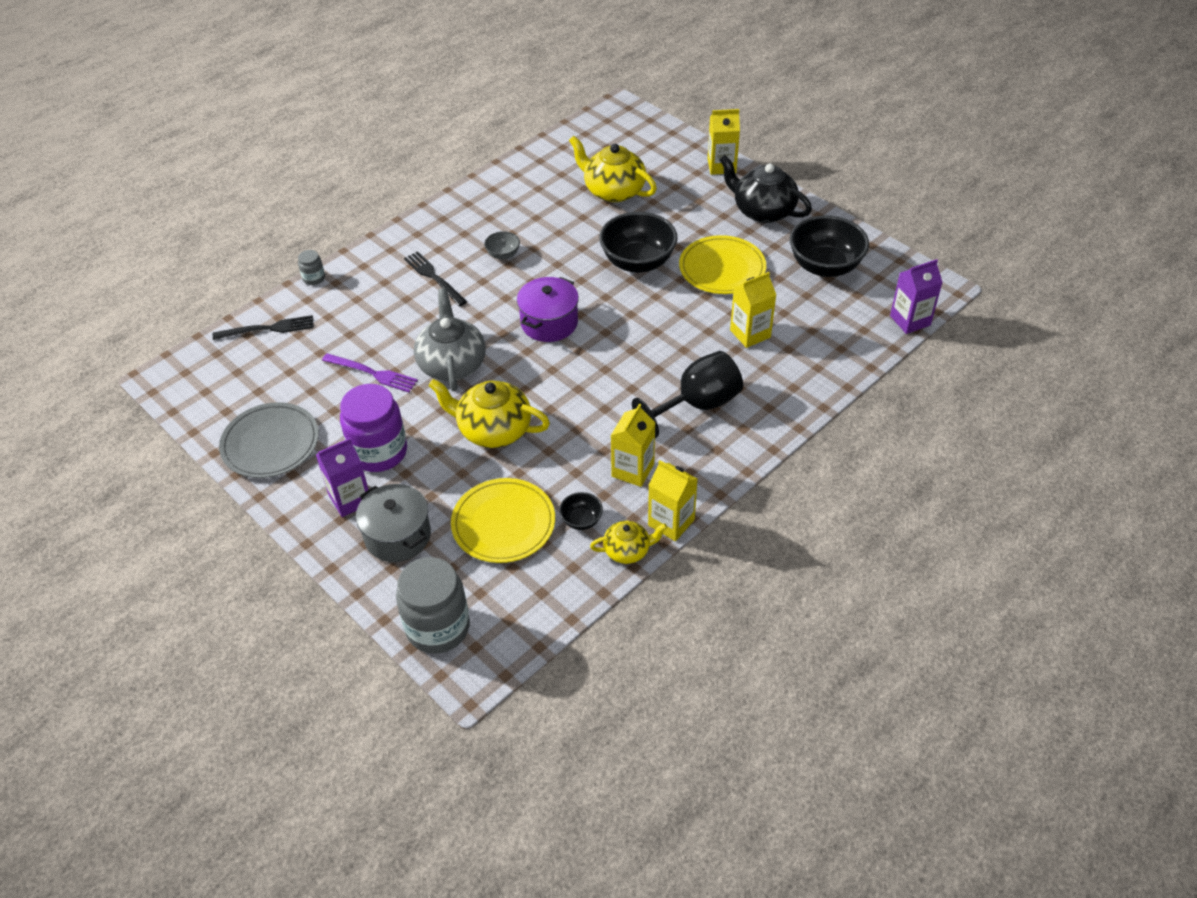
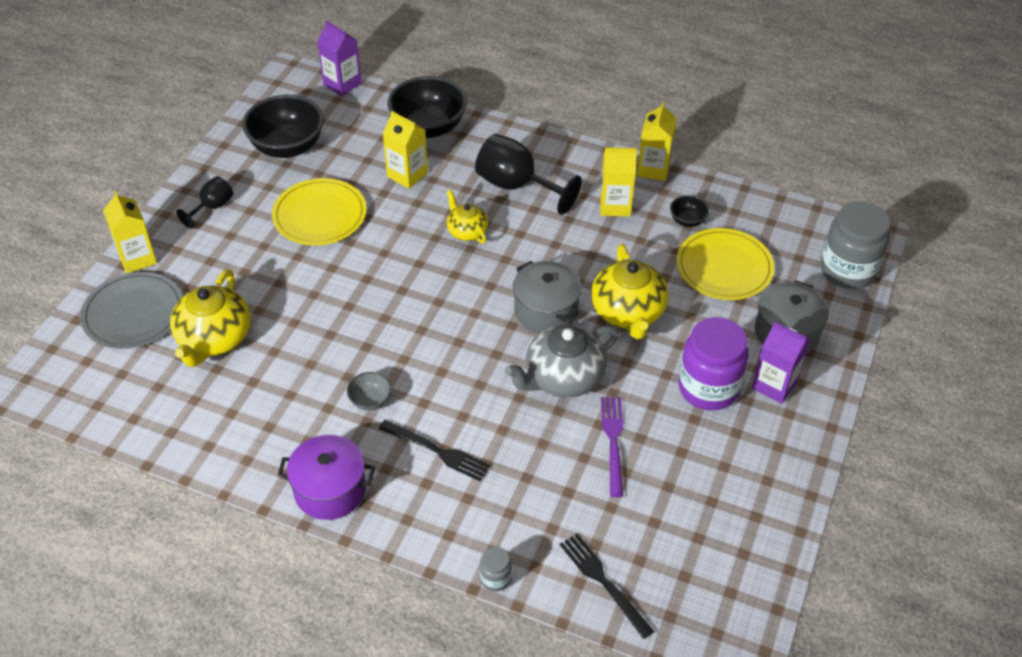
camera: 115 degrees left, 0 degrees up
(270, 443) = (756, 486): grey plate -> grey plate (133, 313)
(434, 277) = (438, 451): black fork -> black fork turned 90 degrees counterclockwise
(529, 376) = (546, 311): none -> grey pot
(549, 323) = (462, 321): purple pot -> purple pot (330, 490)
(628, 550) = (697, 185): yellow teapot -> yellow teapot (467, 231)
(638, 262) = (336, 280): black bowl -> black bowl (428, 127)
(763, 211) = (212, 207): black teapot -> black goblet

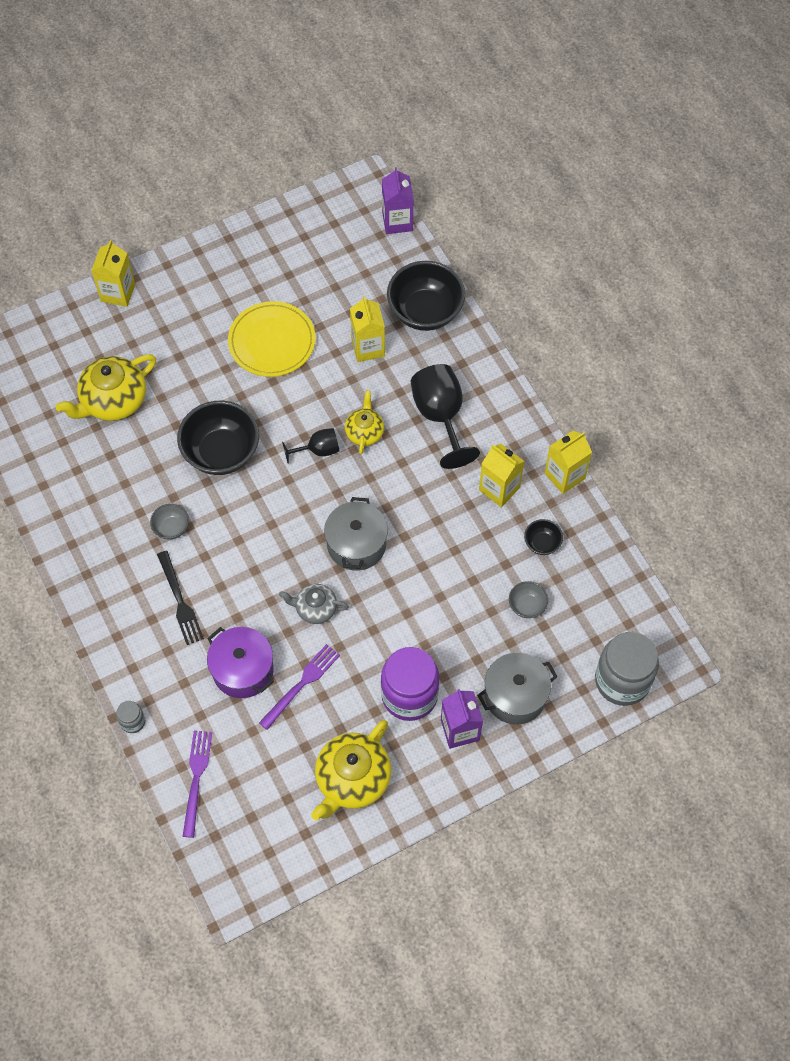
camera: 40 degrees right, 15 degrees up
(133, 313) = (79, 340): grey plate -> none
(212, 207) = (203, 281): black goblet -> black goblet (318, 450)
(287, 147) = (303, 259): black bowl -> black bowl (221, 452)
(330, 490) = (88, 577): purple pot -> purple pot (243, 670)
(563, 378) = (315, 608): grey teapot -> grey teapot, size x0.57
(603, 581) = (196, 778): black fork -> purple fork
(628, 312) = (414, 590): yellow teapot -> yellow teapot (352, 779)
(724, 267) = (527, 606): yellow plate -> grey bowl

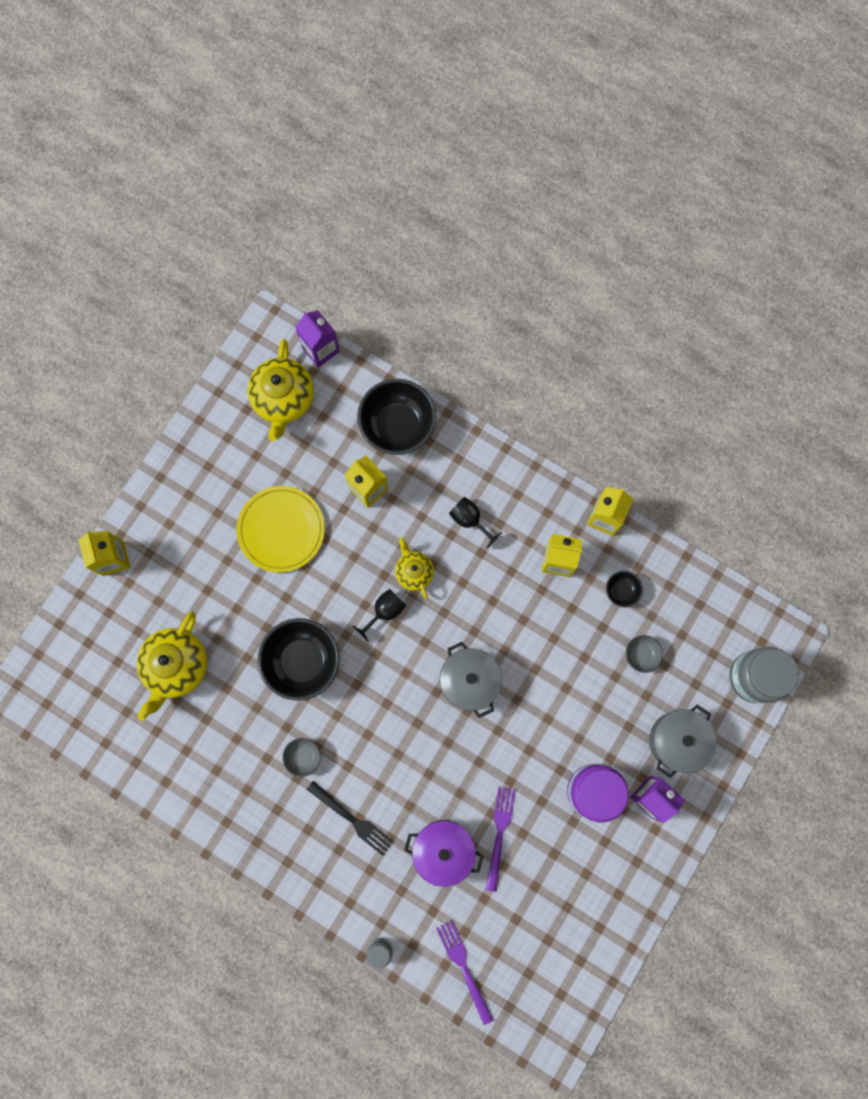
camera: 30 degrees left, 15 degrees up
(315, 608) = (470, 759): grey teapot -> none
(352, 779) = (590, 891): yellow teapot -> yellow teapot (283, 399)
(441, 416) = (470, 520): black goblet -> black goblet, size x0.55

